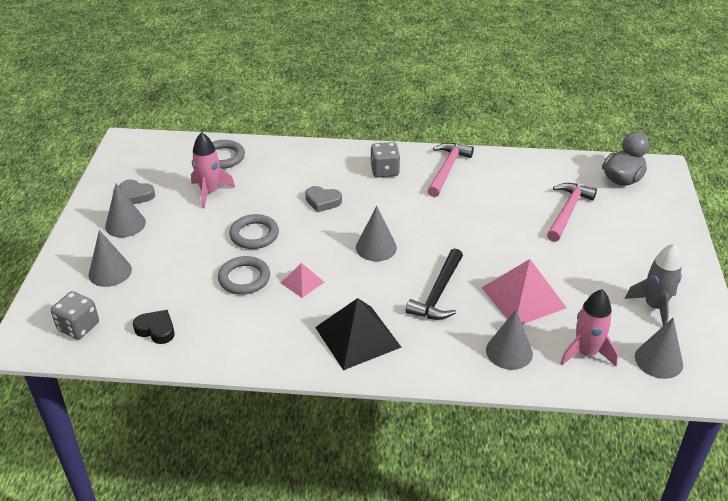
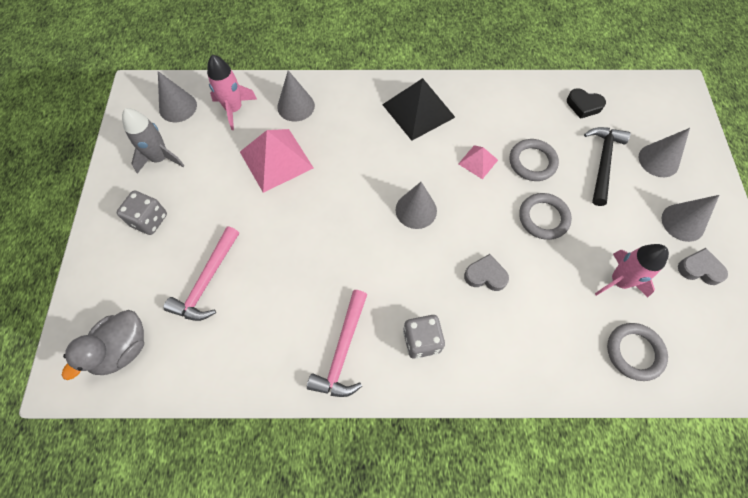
camera: 175 degrees right, 25 degrees up
(78, 327) = (647, 103): grey dice -> grey dice (149, 220)
(438, 293) = (353, 158): black hammer -> black hammer (602, 162)

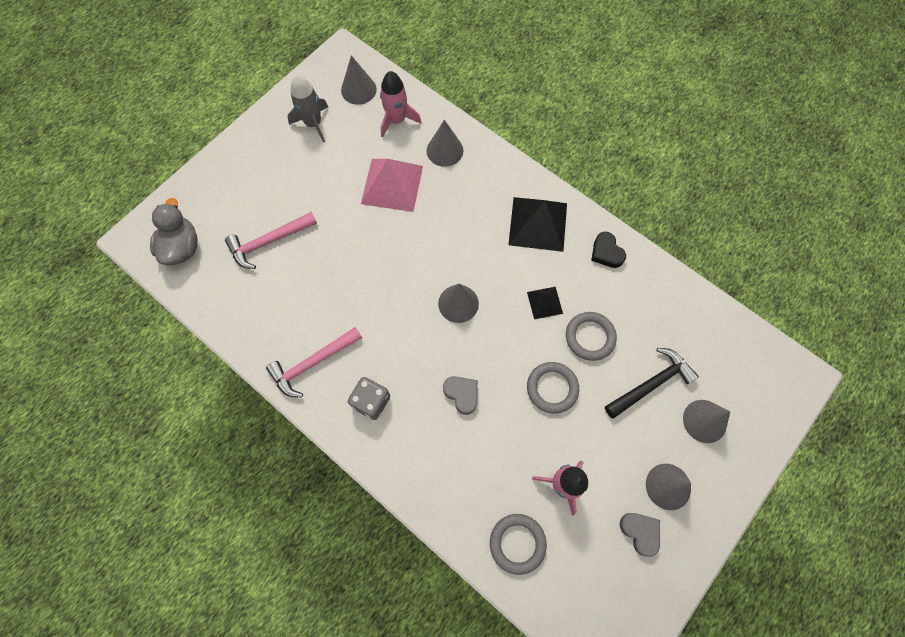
camera: 40 degrees right, 5 degrees up
(122, 349) = (182, 247): grey duck -> grey duck turned 105 degrees clockwise
(149, 220) = (269, 167): grey dice -> none
(478, 162) = (545, 302): pink pyramid -> black pyramid
(583, 105) = (687, 324): black heart -> black heart (606, 252)

